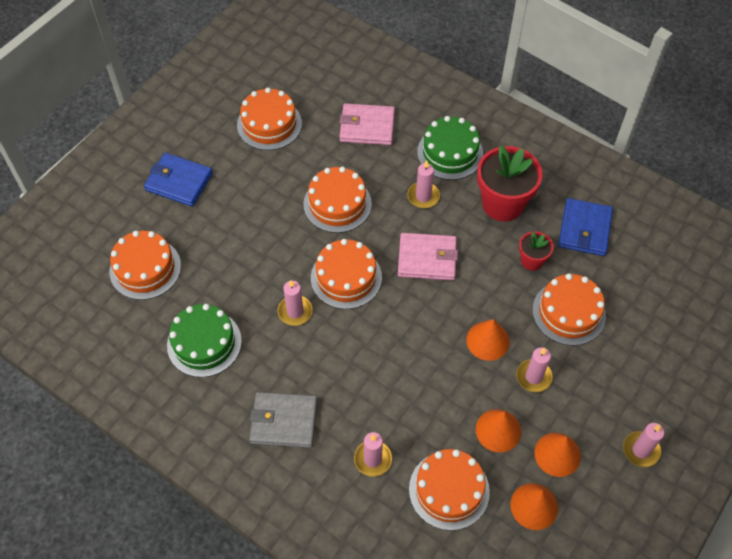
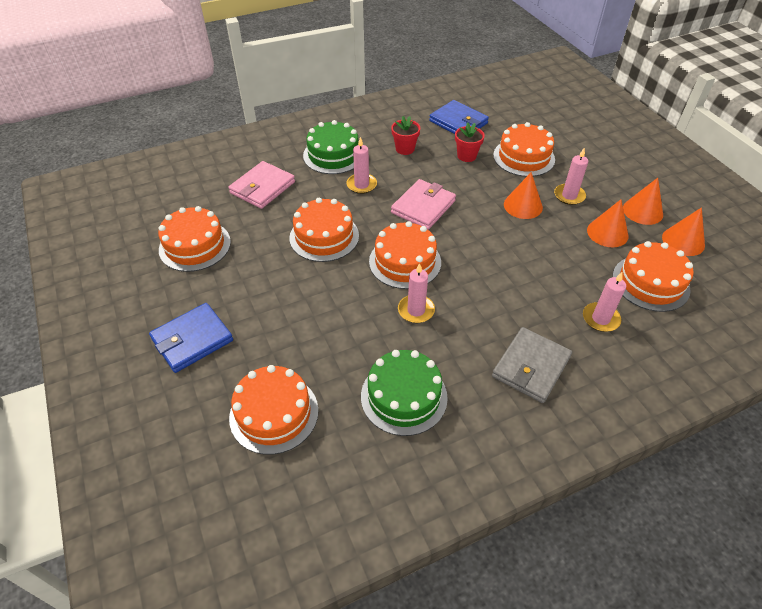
camera: 60 degrees left, 10 degrees down
(502, 204) = (405, 149): red flower pot -> red flower pot, size x0.52
(641, 450) = (656, 171): pink candle -> none

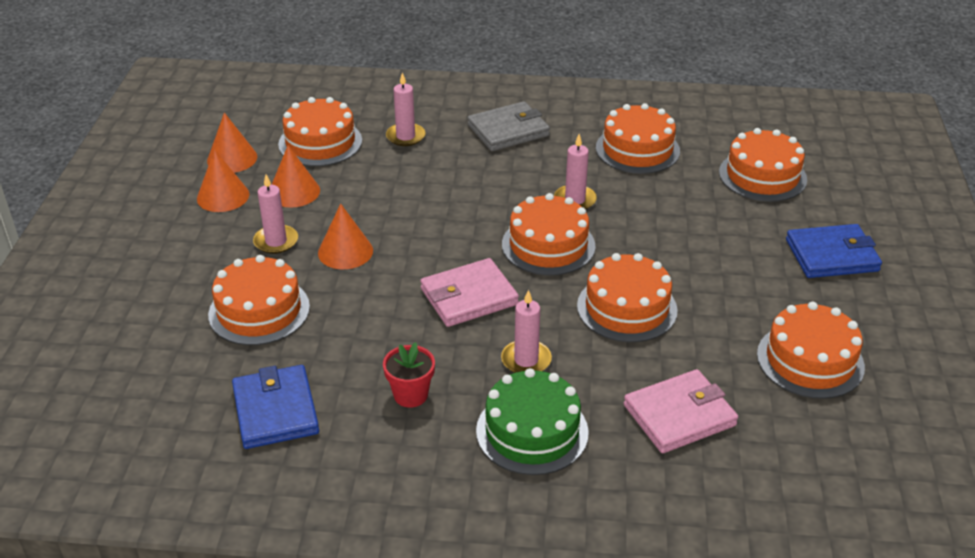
camera: 150 degrees left, 10 degrees down
(404, 396) = (637, 149): green cake -> orange cake
(466, 156) = (333, 345): red flower pot -> none

